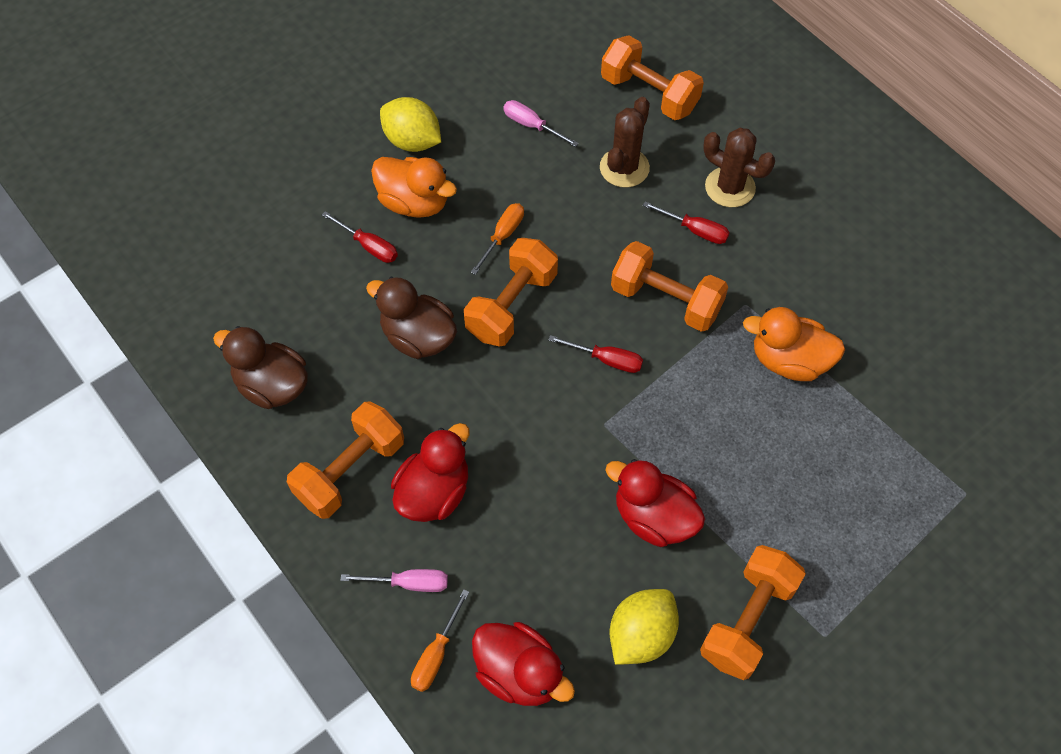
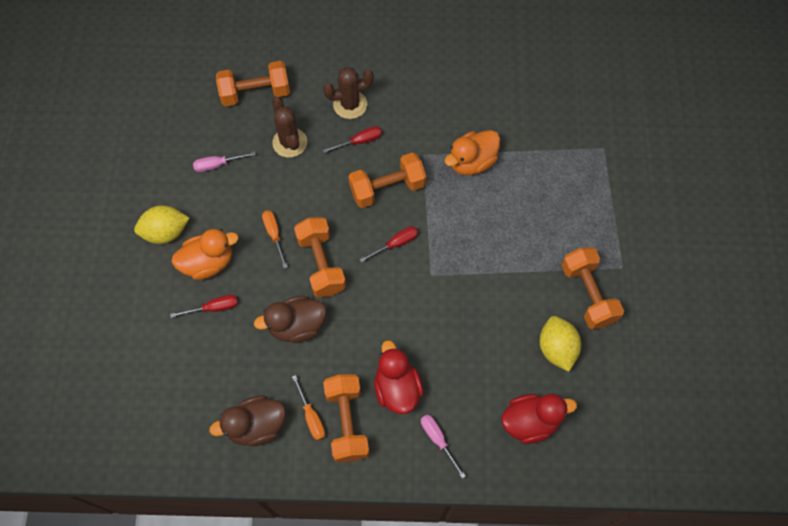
camera: 50 degrees left, 5 degrees up
(409, 583) = (438, 440): pink screwdriver -> pink screwdriver turned 75 degrees counterclockwise
(436, 654) = (488, 455): orange screwdriver -> orange screwdriver (311, 416)
(653, 517) = (501, 293): red duck -> none

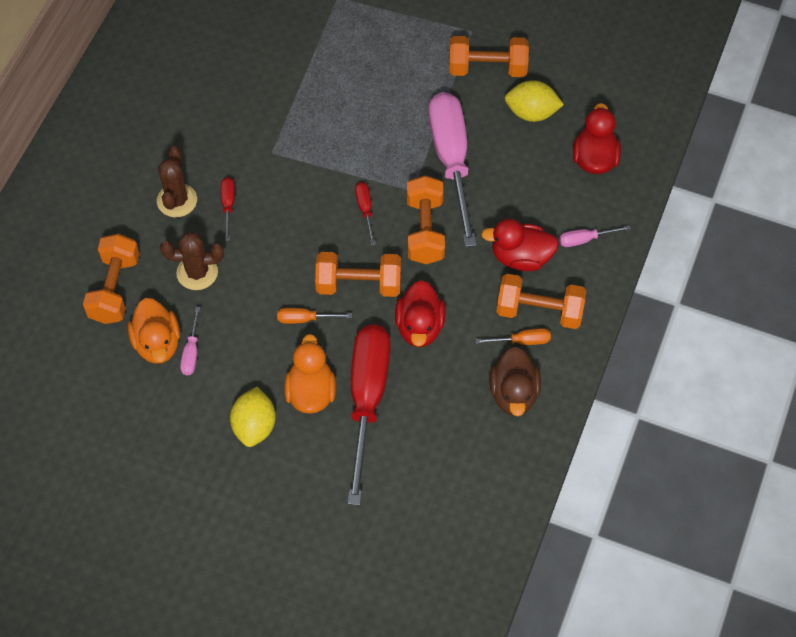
camera: 70 degrees left, 5 degrees down
(214, 308) = (367, 400): red screwdriver -> red screwdriver, size x2.48
(297, 326) = (419, 327): brown duck -> red duck
(387, 188) = (297, 197): orange dumbbell -> orange dumbbell (425, 230)
(471, 162) = (301, 113): orange duck -> orange duck (157, 343)
(474, 296) = (451, 161): none -> pink screwdriver

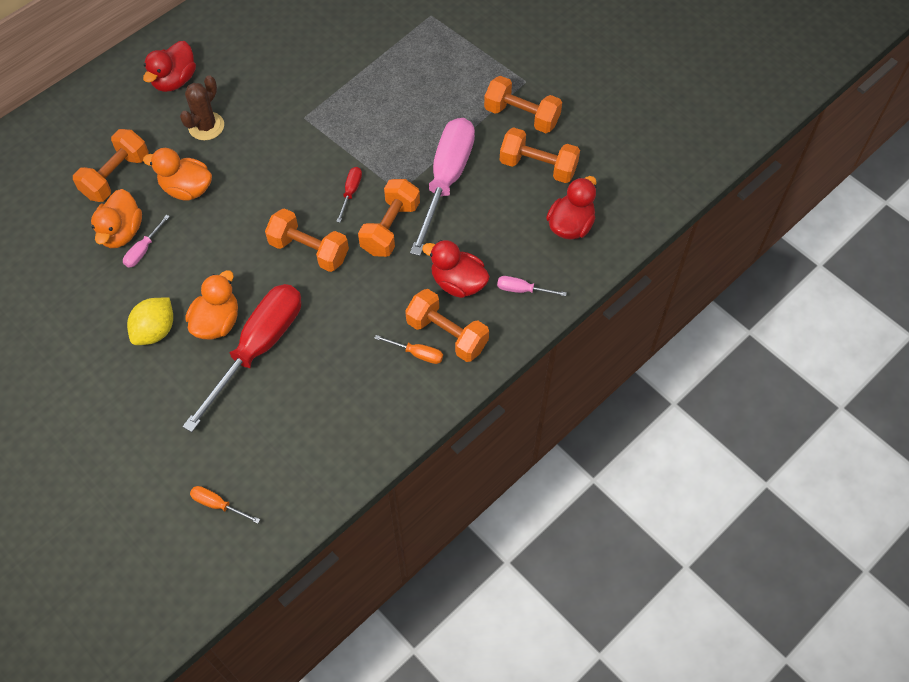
camera: 25 degrees right, 0 degrees up
(197, 272) = (187, 189): brown cactus -> orange duck
(228, 205) = (243, 146): red screwdriver -> none
(305, 319) = (248, 261): orange screwdriver -> orange screwdriver (218, 505)
(419, 327) = (338, 306): red duck -> red duck (174, 80)
(513, 393) = (383, 395): brown duck -> none
(531, 113) = (538, 166): yellow lemon -> orange dumbbell

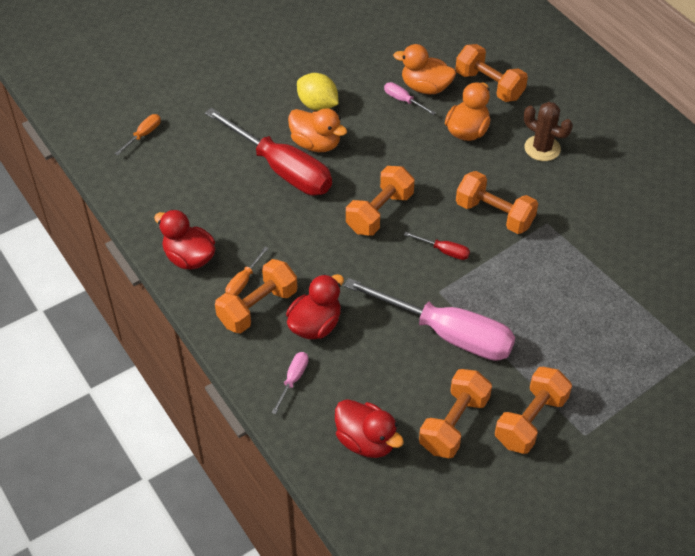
camera: 100 degrees right, 10 degrees down
(174, 80) = (603, 129): red duck -> red duck (189, 258)
(390, 228) = (393, 278): orange dumbbell -> orange dumbbell (494, 214)

